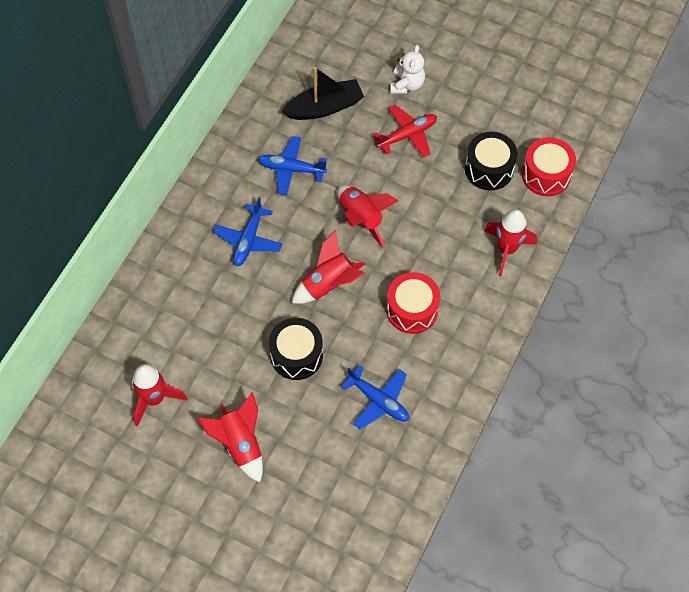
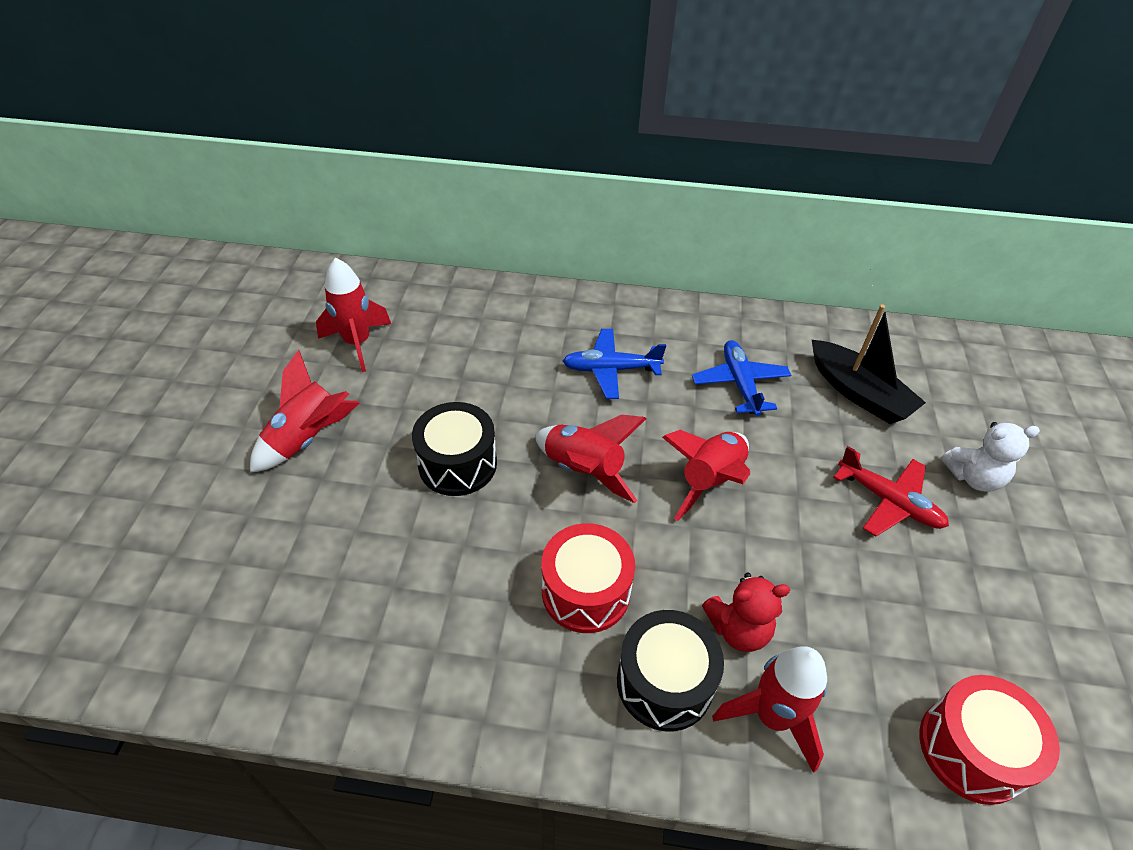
camera: 70 degrees right, 15 degrees down
(378, 401) = (409, 587): blue plane -> none
(458, 244) = (738, 629): none -> red teddy bear
(489, 169) = (912, 640): black drum -> black drum (664, 682)

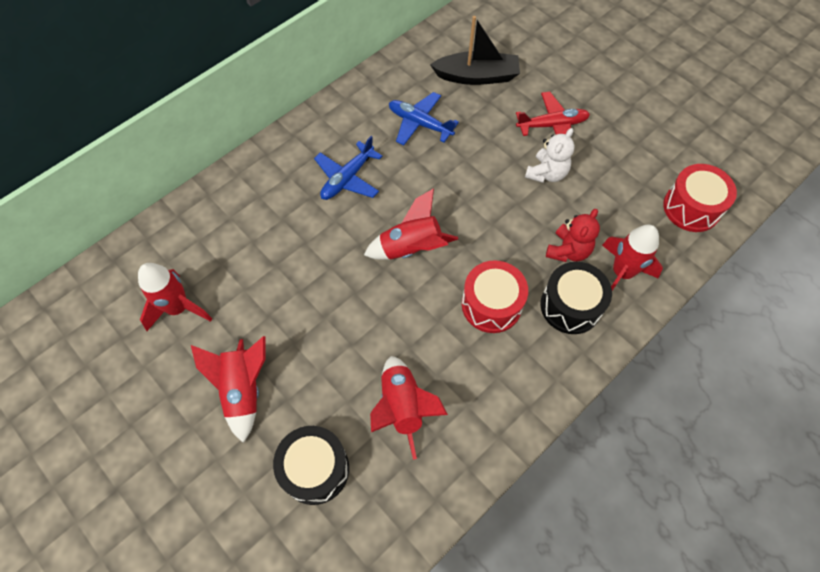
camera: 50 degrees left, 15 degrees up
(457, 464) = (346, 312): black drum -> black drum (315, 469)
(709, 481) = (472, 192): red rocket -> red rocket (402, 407)
(973, 477) = (569, 78): white teddy bear -> white teddy bear (546, 173)

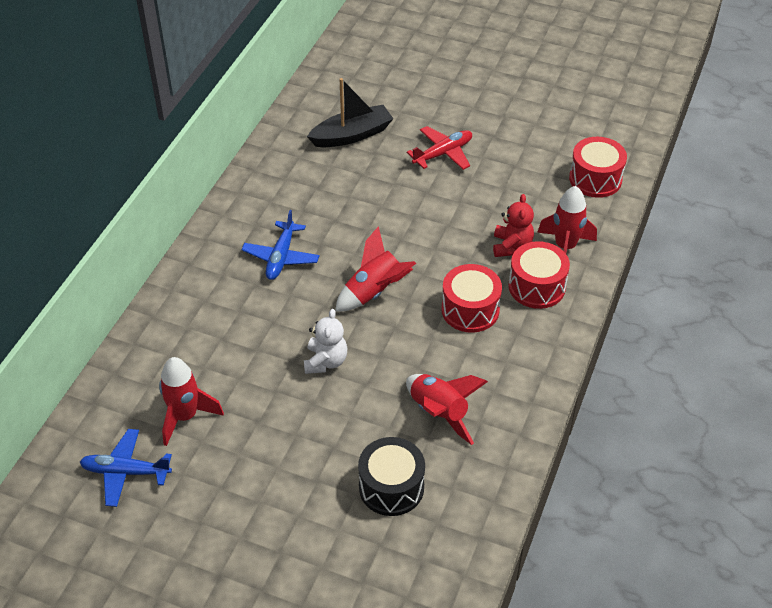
camera: 25 degrees left, 15 degrees down
(243, 389) = (289, 455): red rocket -> none
(419, 123) = (322, 190): blue plane -> blue plane (125, 472)
(546, 173) = (459, 193): white teddy bear -> white teddy bear (325, 361)
(570, 306) = (536, 287): black drum -> red drum

